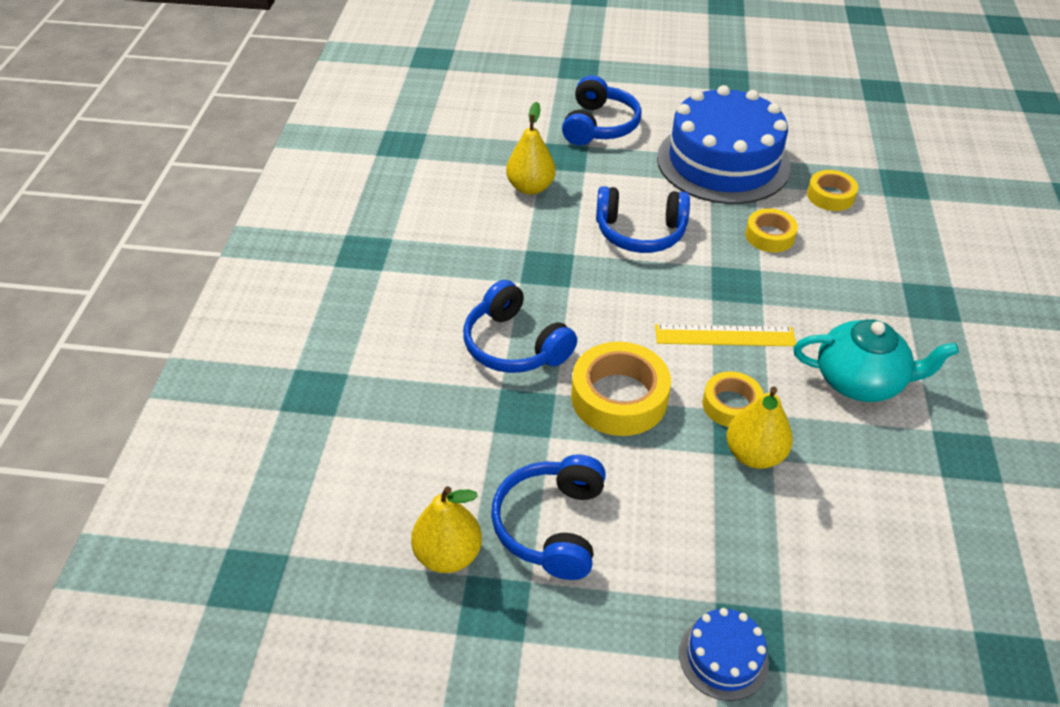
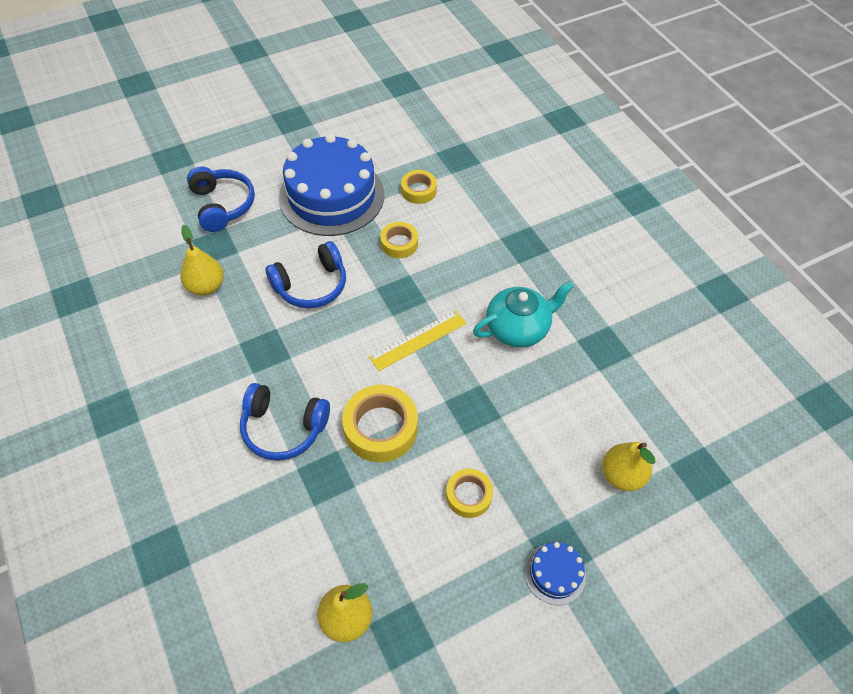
camera: 35 degrees left, 10 degrees up
(551, 525) = (399, 552): blue headphones -> none
(731, 405) = (453, 391): yellow tape -> yellow tape (468, 495)
(754, 454) = (489, 420): yellow pear -> yellow pear (622, 475)

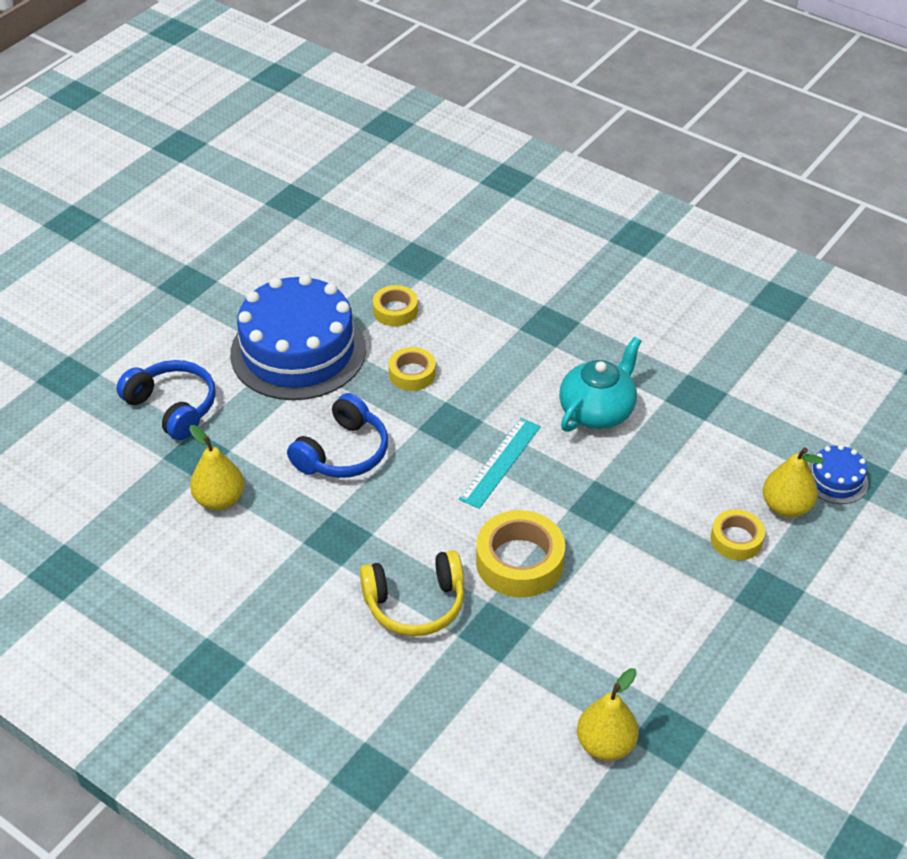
camera: 25 degrees left, 10 degrees down
(283, 428) = (415, 604): blue headphones -> yellow headphones
(418, 340) = (500, 462): yellow ruler -> turquoise ruler
(468, 495) = (651, 586): yellow tape -> yellow tape (736, 539)
(555, 573) = (778, 618): blue cake -> blue cake (836, 480)

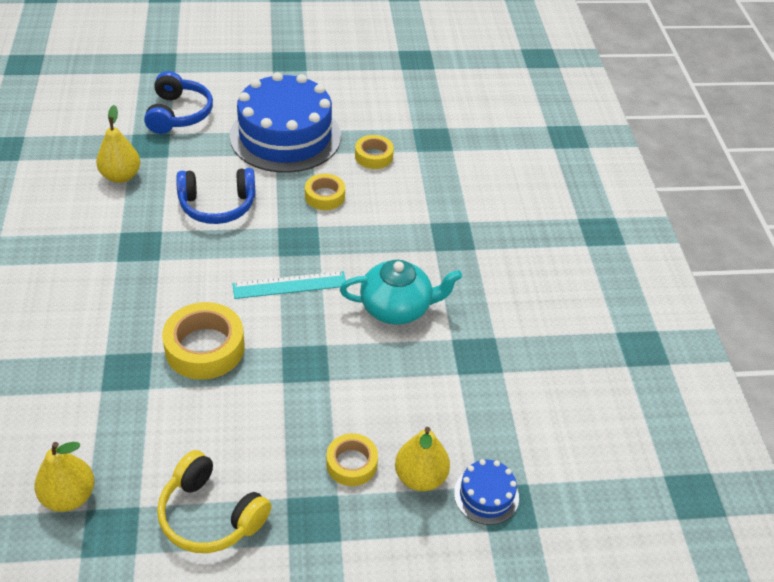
camera: 45 degrees right, 0 degrees up
(415, 604) = (115, 316): yellow headphones -> yellow headphones (210, 515)

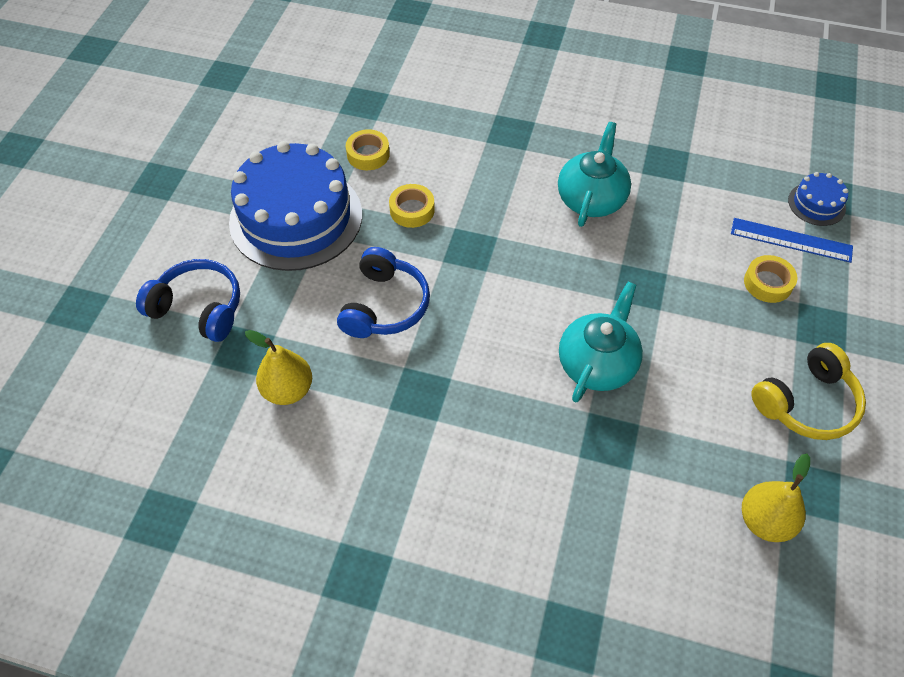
camera: 65 degrees left, 10 degrees up
(205, 348) = (597, 363): yellow tape -> turquoise teapot
(289, 285) = (532, 272): turquoise ruler -> none
(420, 477) = (791, 240): yellow pear -> blue ruler

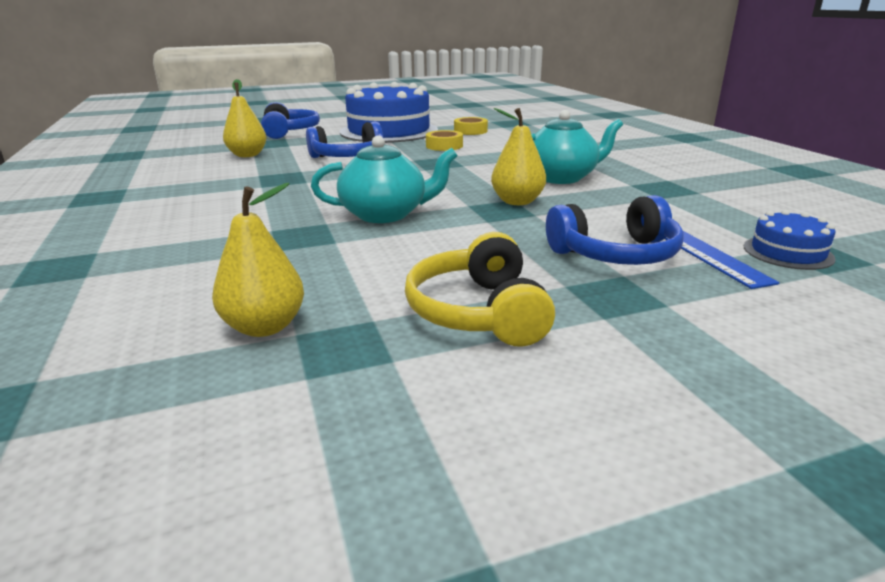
camera: 55 degrees right, 30 degrees down
(630, 265) = (517, 202): none -> yellow pear
(768, 283) = (616, 254): yellow tape -> blue headphones
(807, 403) = (478, 312): yellow headphones -> yellow headphones turned 60 degrees clockwise

